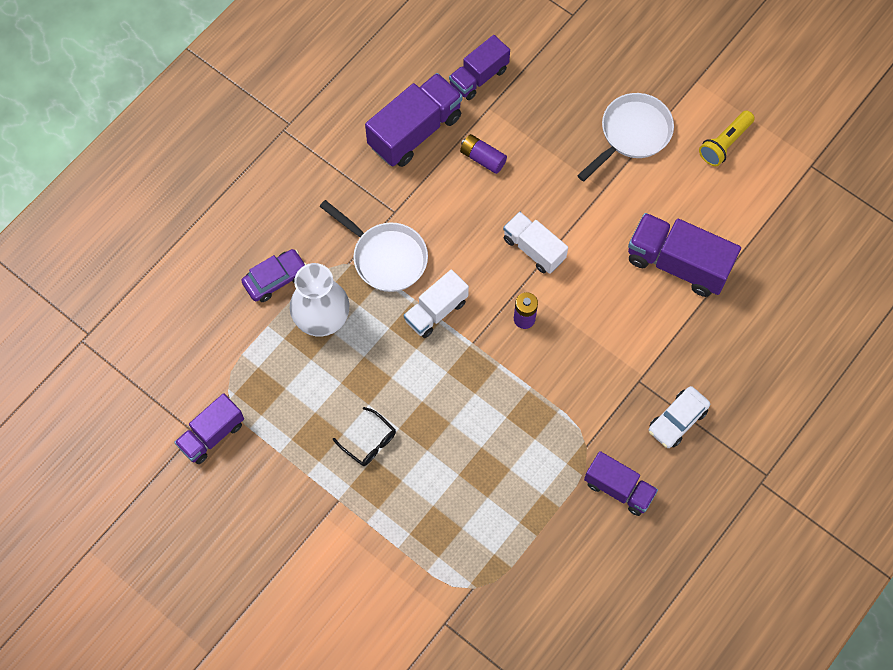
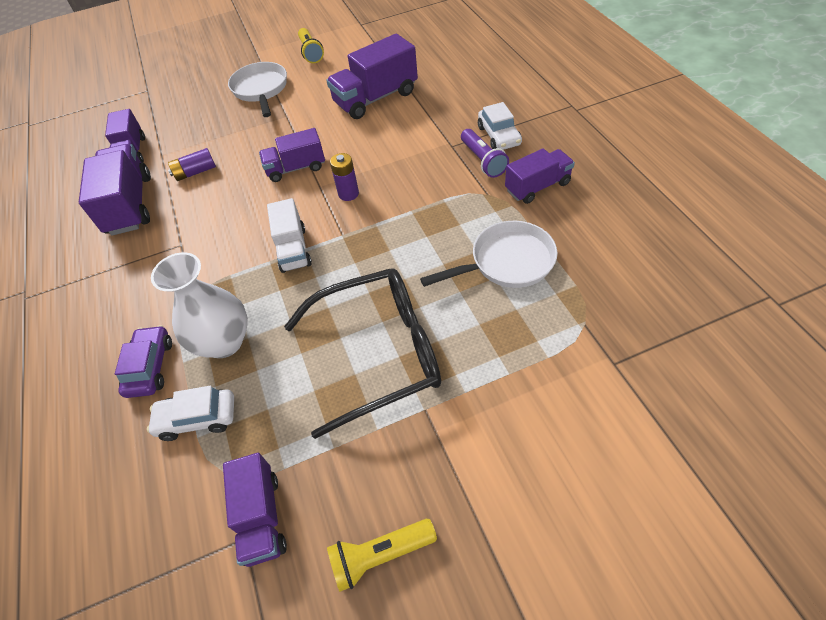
camera: 55 degrees left, 15 degrees down
(225, 523) = (380, 555): none -> yellow flashlight
(254, 344) = (197, 418): none -> white car
(369, 442) = (379, 353): black glasses -> black glasses, size x2.46
(386, 257) = (213, 266): white pan -> white pan (507, 262)
(534, 249) = (296, 168): white truck -> purple truck
(631, 421) = (483, 161): none -> purple flashlight

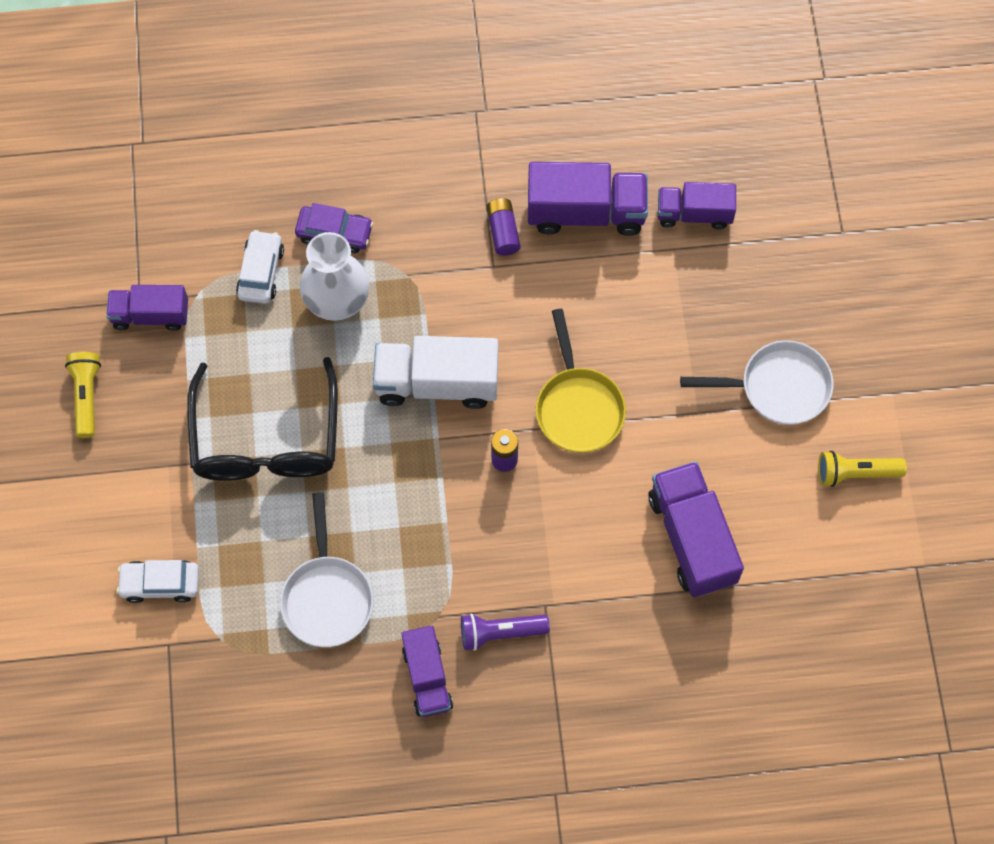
camera: 100 degrees right, 15 degrees up
(195, 172) = (619, 288): purple battery -> purple battery (503, 231)
(293, 249) = (437, 383): white truck -> white truck, size x1.56
(296, 168) = (578, 407): purple truck -> yellow pan
(499, 136) = (541, 671): white car -> white car (160, 584)

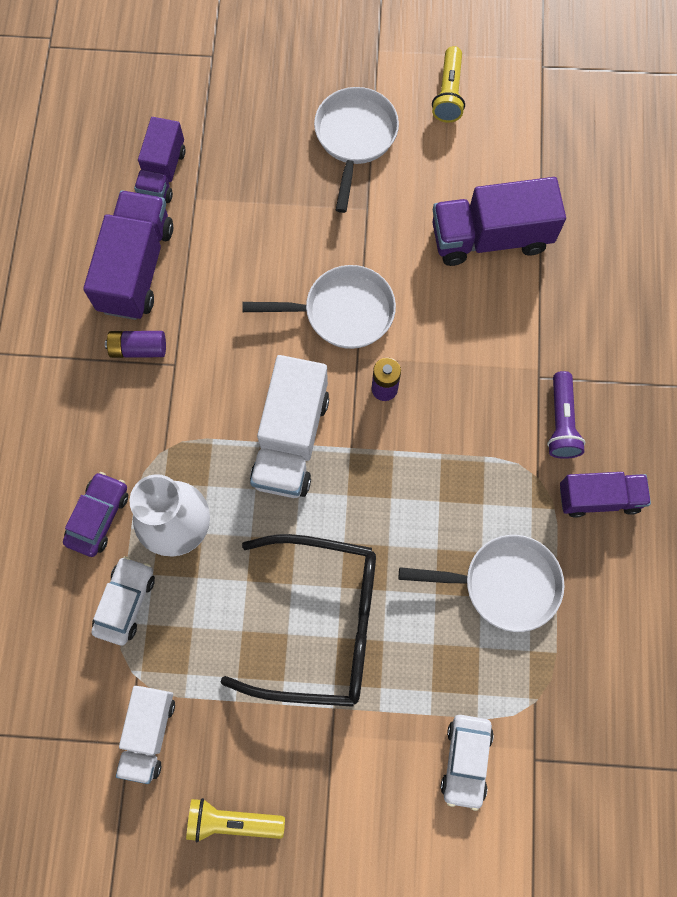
camera: 80 degrees left, 5 degrees up
(150, 315) = (149, 733): purple truck -> white truck
(261, 272) = (125, 602): white car -> white car turned 90 degrees clockwise
(578, 407) = (342, 312): yellow pan -> white pan

